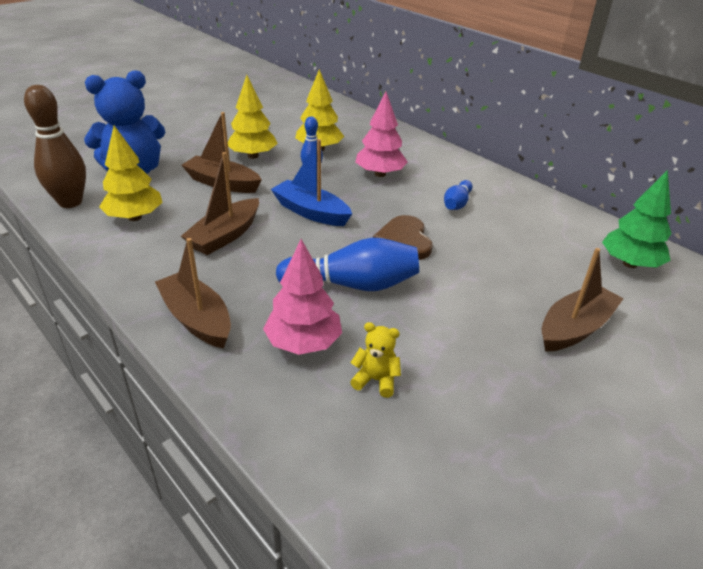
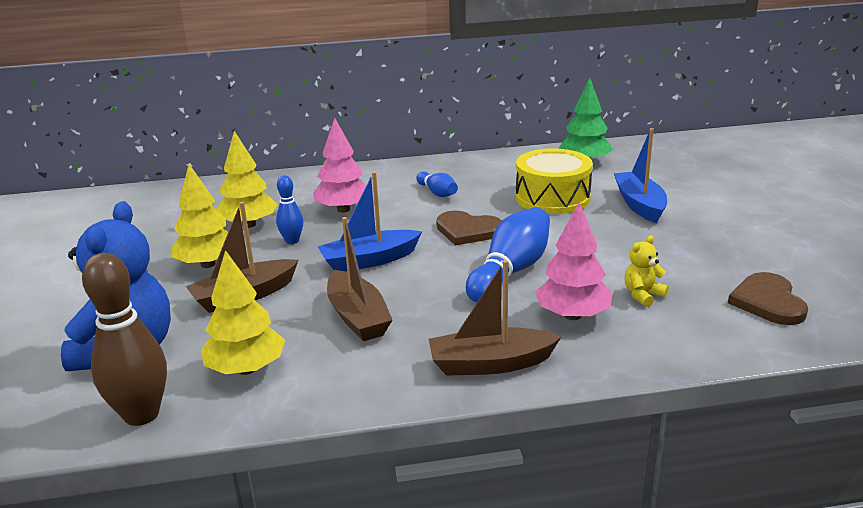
camera: 55 degrees left, 10 degrees down
(442, 489) = (768, 302): none -> brown heart
(521, 267) = (552, 198): none -> yellow drum
(574, 328) = (640, 205): brown boat -> blue boat

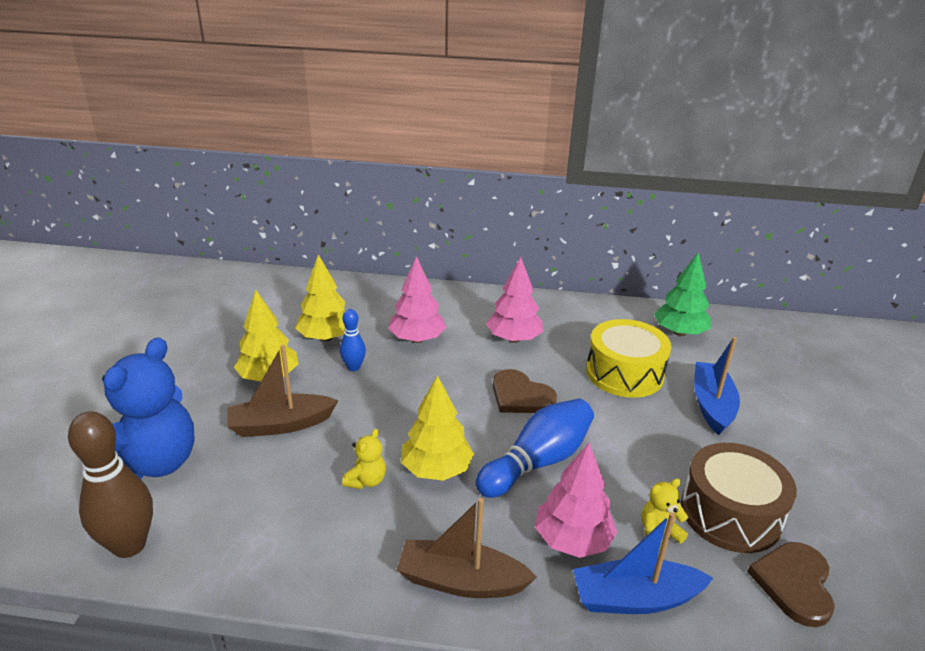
camera: 15 degrees right, 5 degrees up
(246, 369) = (240, 517): yellow tree -> yellow tree (436, 469)
(357, 317) = (366, 480): brown boat -> yellow teddy bear
(369, 260) = (411, 410): blue boat -> blue boat (635, 598)
(437, 193) = (514, 339): blue bowling pin -> pink tree
(694, 270) = (730, 513): none -> brown drum

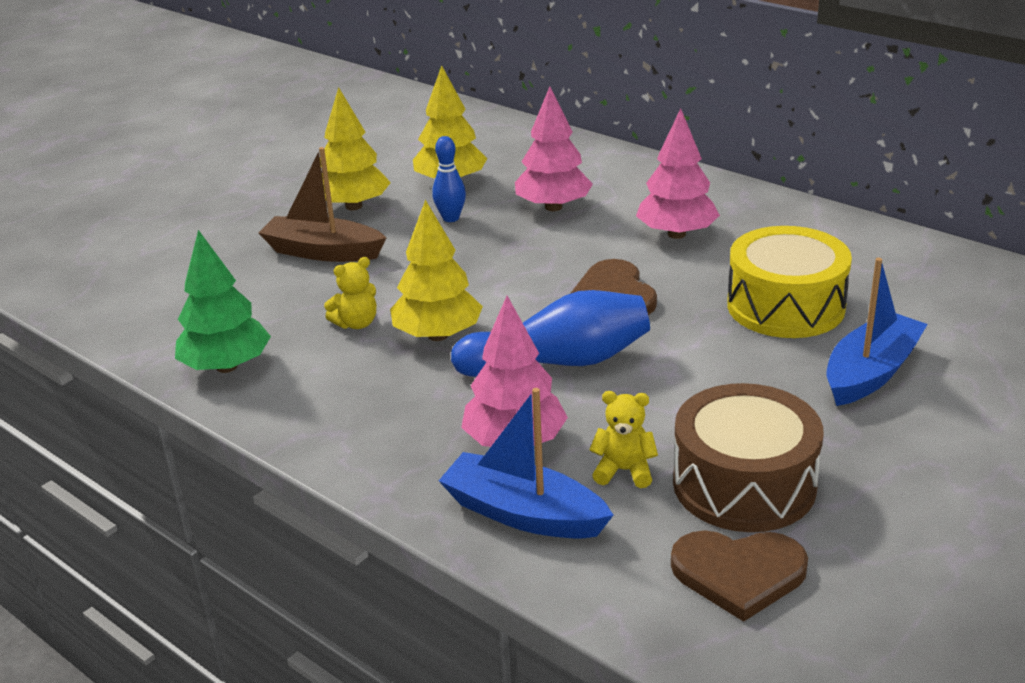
camera: 35 degrees right, 0 degrees up
(129, 545) = (106, 310): brown bowling pin -> none
(155, 463) = (182, 253): blue teddy bear -> none
(461, 581) = (359, 434): brown boat -> none
(679, 332) = (932, 281): green tree -> green tree (226, 366)
(794, 583) = (739, 574): brown heart -> brown heart turned 135 degrees counterclockwise

